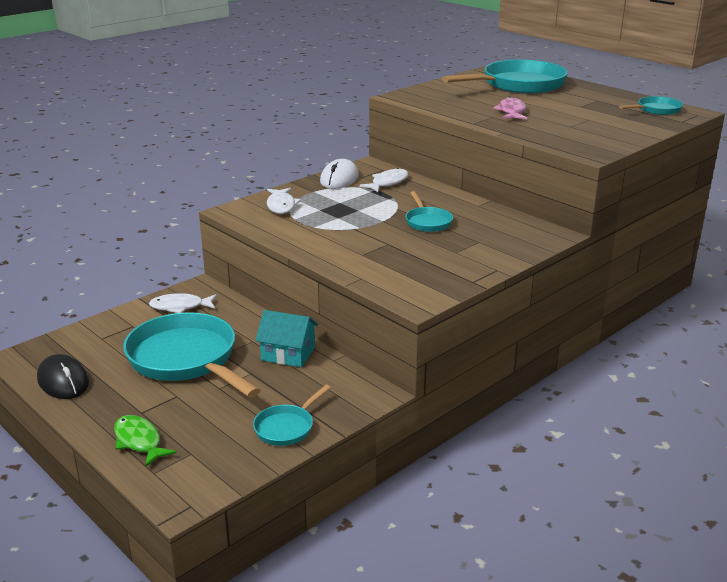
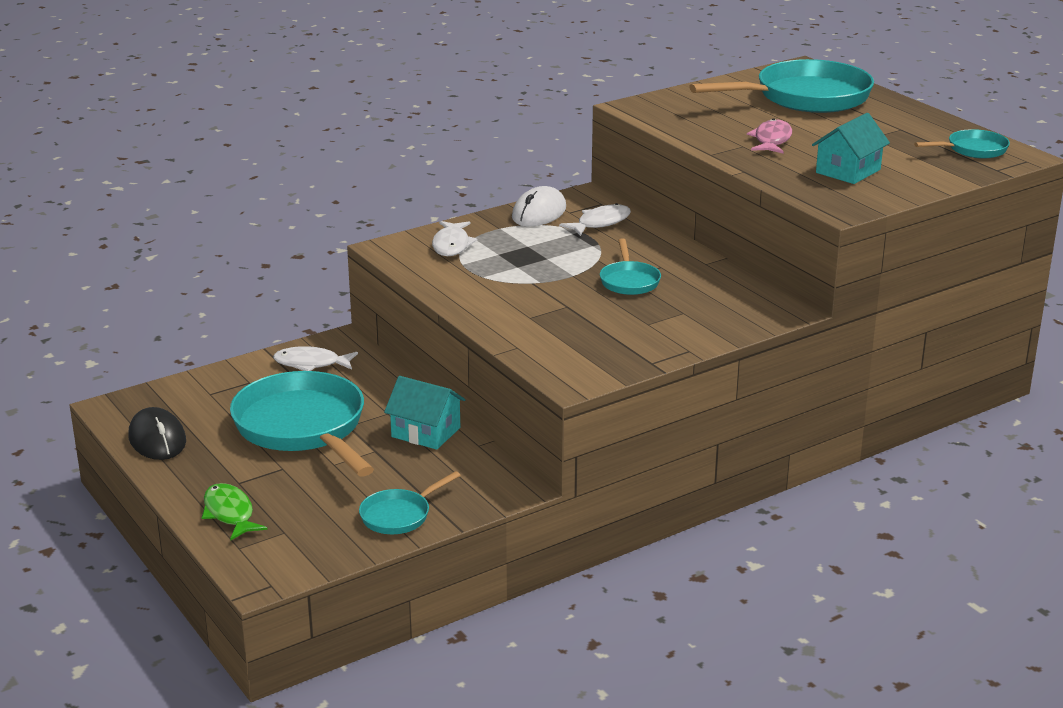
camera: 10 degrees right, 0 degrees up
(579, 128) = (848, 171): none -> turquoise house

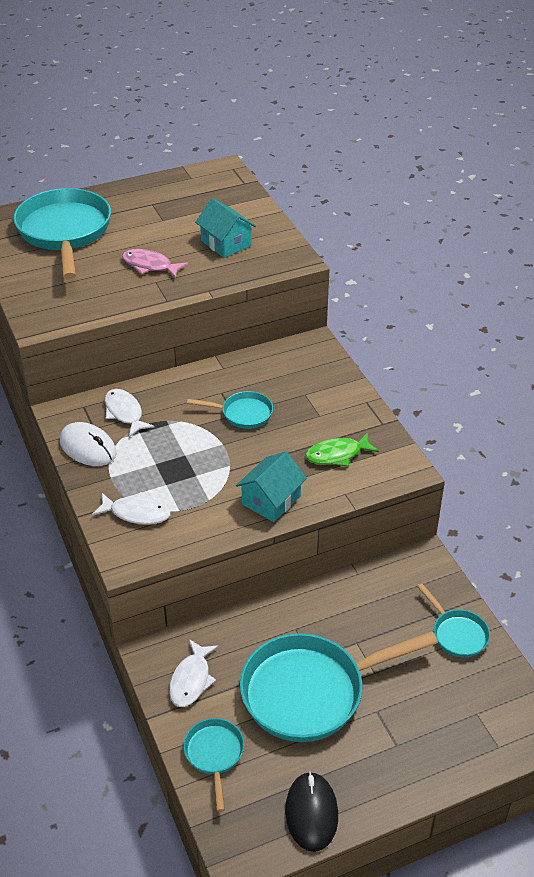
camera: 80 degrees left, 15 degrees up
(157, 439) = (311, 813): black mouse -> black mouse turned 75 degrees counterclockwise
(229, 513) = (446, 753): green fish -> green fish (337, 455)
(426, 432) = (332, 605): turquoise house -> turquoise house (271, 500)
(973, 150) = (205, 184): turquoise pan -> turquoise pan (214, 754)

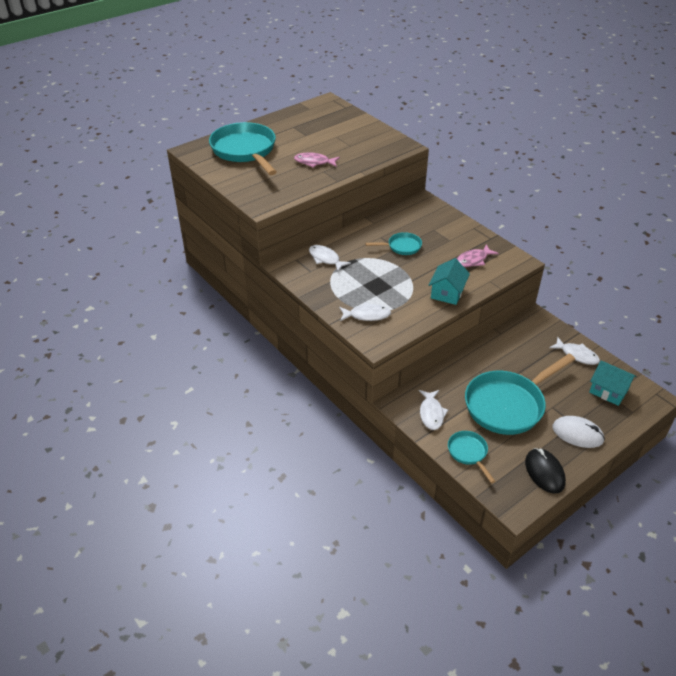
camera: 15 degrees left, 0 degrees up
(88, 447) = (313, 283): white mouse -> white mouse (577, 434)
(226, 243) = (355, 143): turquoise house -> turquoise house (608, 391)
(337, 455) = (473, 260): green fish -> pink fish
(457, 634) = (577, 355): turquoise pan -> white fish

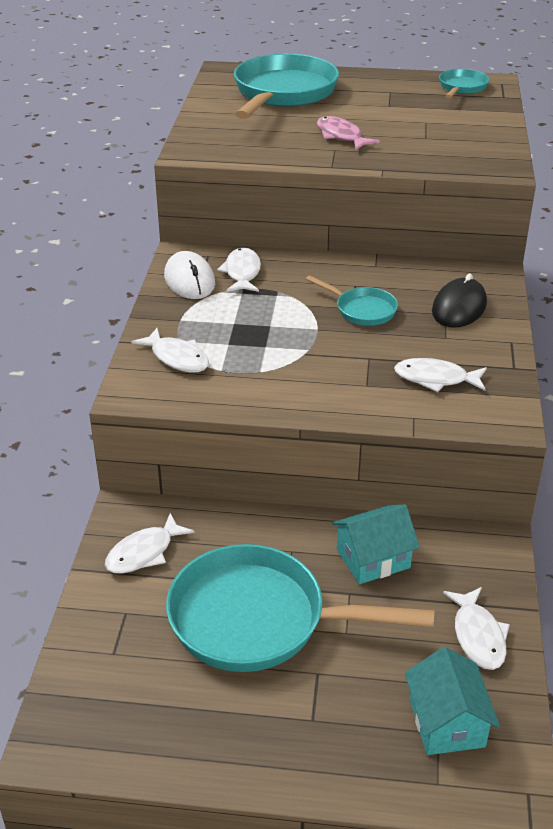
camera: 45 degrees right, 5 degrees down
(447, 292) = (325, 394): turquoise house -> turquoise house (373, 558)
(468, 453) = (107, 633): turquoise pan -> turquoise pan (462, 87)
(473, 260) = (435, 379): pink fish -> white fish
(544, 472) = (160, 743): black mouse -> black mouse (459, 308)
(577, 434) = (293, 737): white mouse -> white mouse (189, 280)

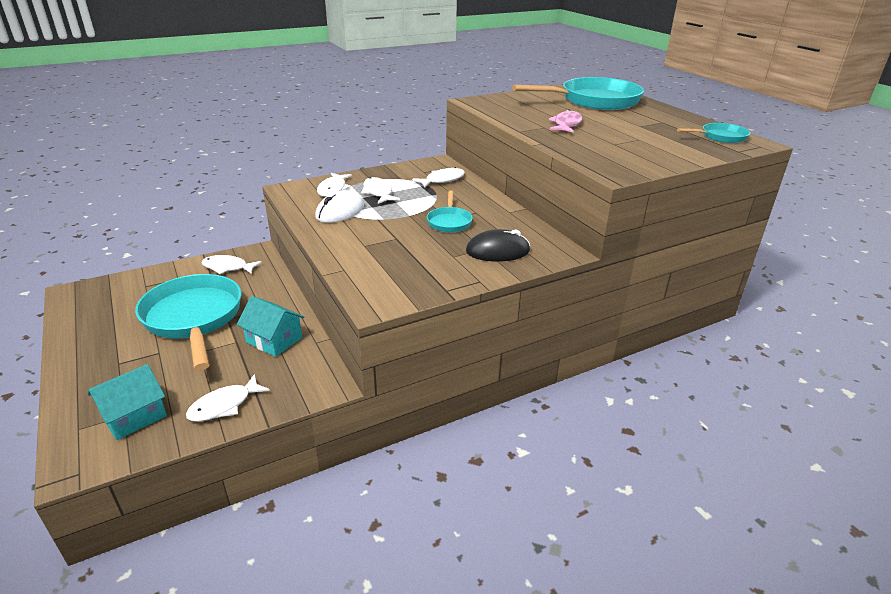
camera: 55 degrees right, 5 degrees down
(189, 280) = (415, 170): white mouse -> white mouse (340, 211)
(435, 379) = (397, 265): white fish -> white fish (378, 192)

